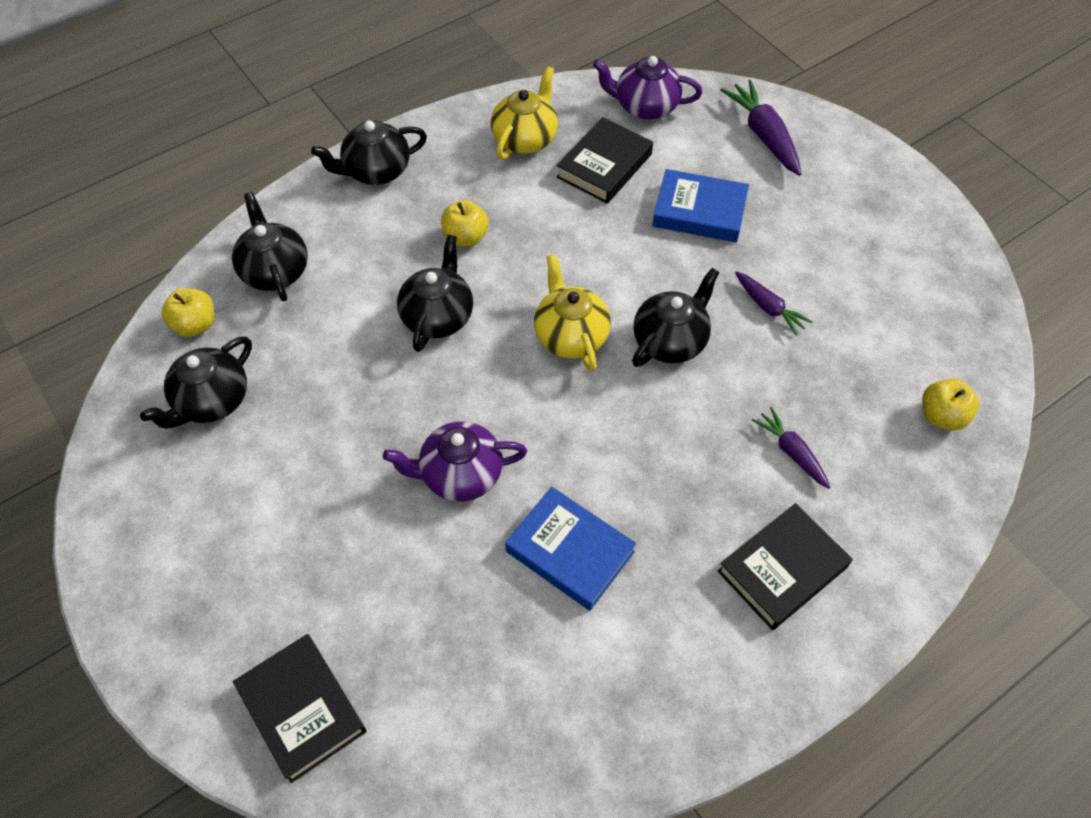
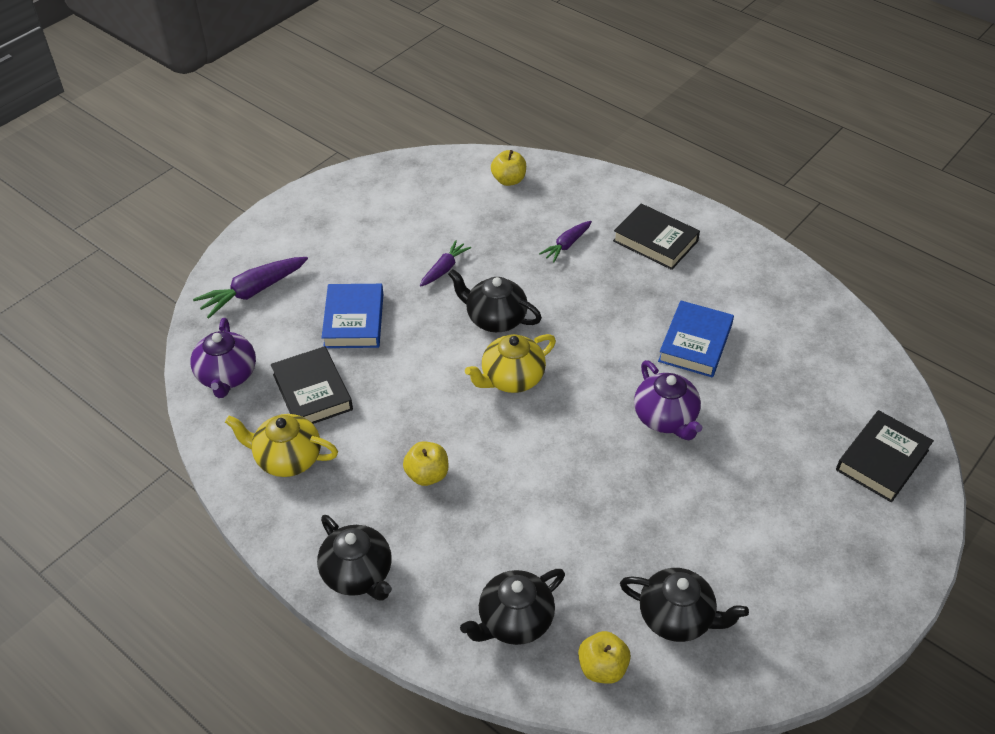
camera: 105 degrees left, 10 degrees down
(438, 316) = (523, 472): black teapot -> none
(604, 166) = (312, 392): black book -> black book turned 45 degrees clockwise

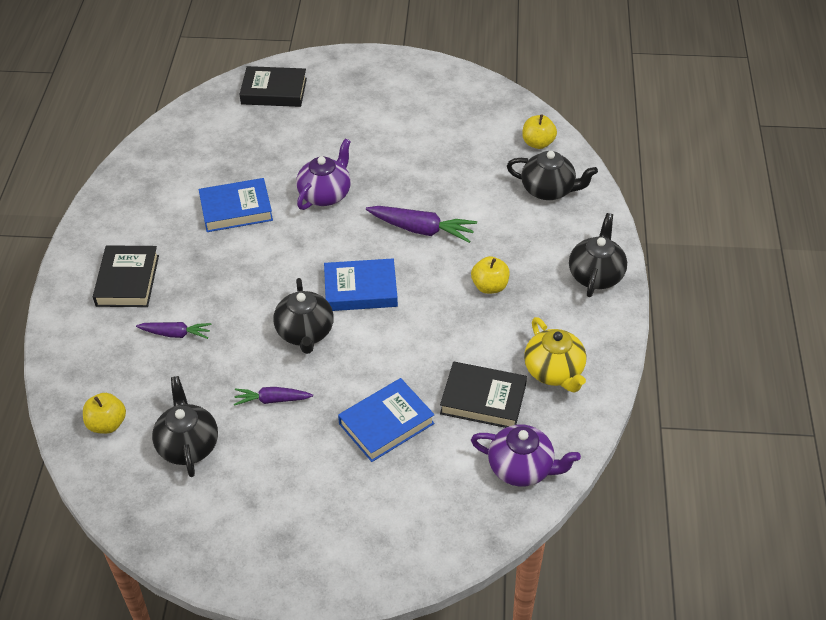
camera: 125 degrees left, 0 degrees up
(227, 376) = (522, 468): purple teapot -> purple teapot turned 60 degrees clockwise
(253, 292) = (417, 524): purple carrot -> purple carrot (422, 230)
(312, 392) = (483, 399): black book -> black book turned 75 degrees clockwise
(511, 378) = (360, 289): yellow teapot -> blue book
(677, 617) = (475, 129): black teapot -> black teapot (188, 445)

